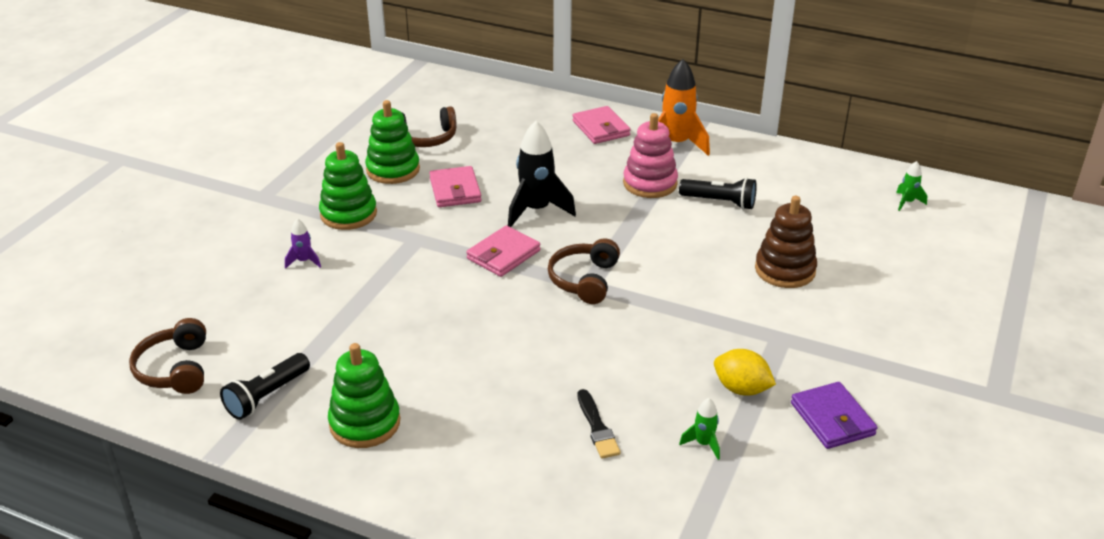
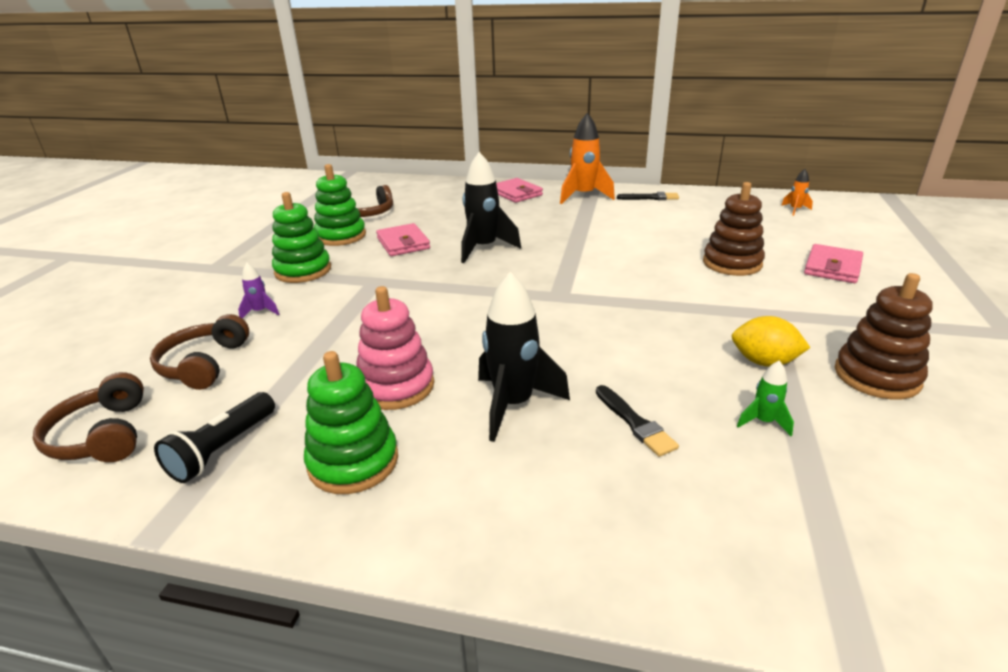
camera: 10 degrees left, 5 degrees down
(503, 255) = (465, 283): pink wallet -> pink wallet (832, 267)
(504, 395) = (513, 405): none -> black rocket
(584, 280) = (552, 292): brown headphones -> brown headphones (204, 364)
(650, 183) = (576, 221): pink stacking toy -> pink stacking toy (396, 386)
(720, 202) = (643, 226): black flashlight -> none
(752, 158) = (650, 198): none -> black brush
(832, 419) = (876, 376): purple wallet -> brown stacking toy
(907, 202) = (795, 210): green rocket -> orange rocket

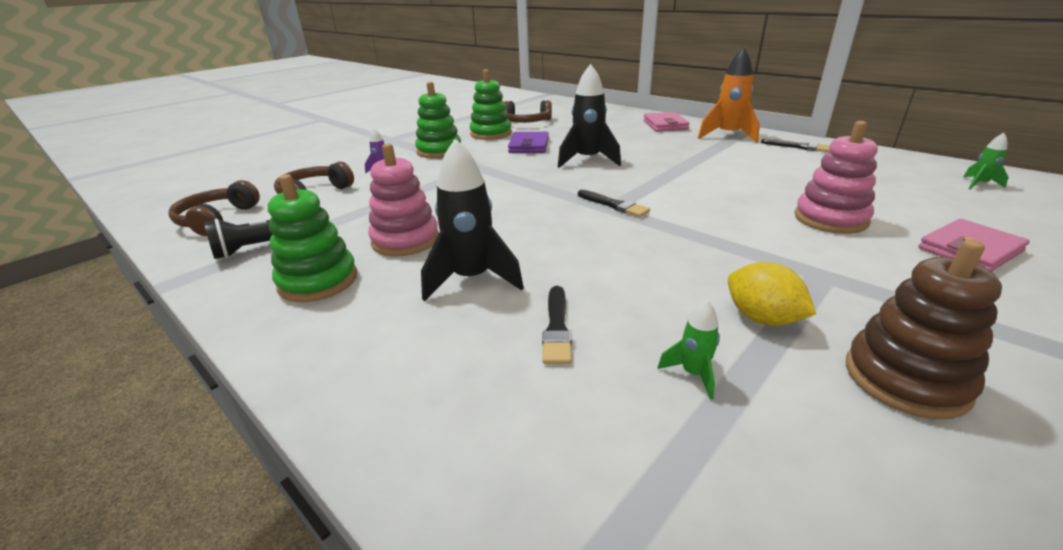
camera: 30 degrees right, 0 degrees up
(403, 243) = (529, 146): pink wallet -> purple wallet
(559, 292) = (614, 205): none -> black brush
(732, 263) = (830, 219): brown stacking toy -> pink stacking toy
(795, 210) = (979, 184): orange rocket -> green rocket

